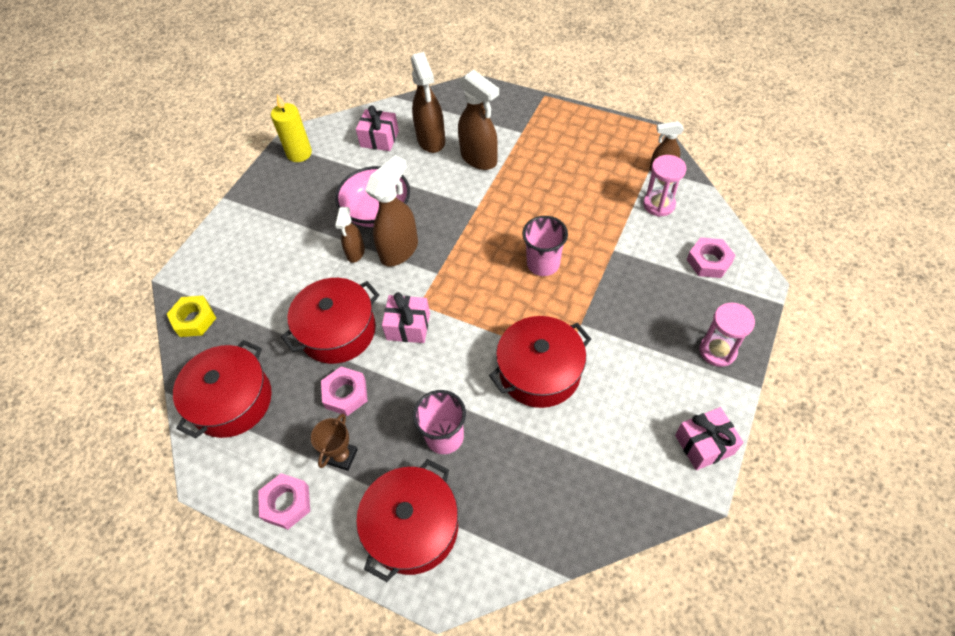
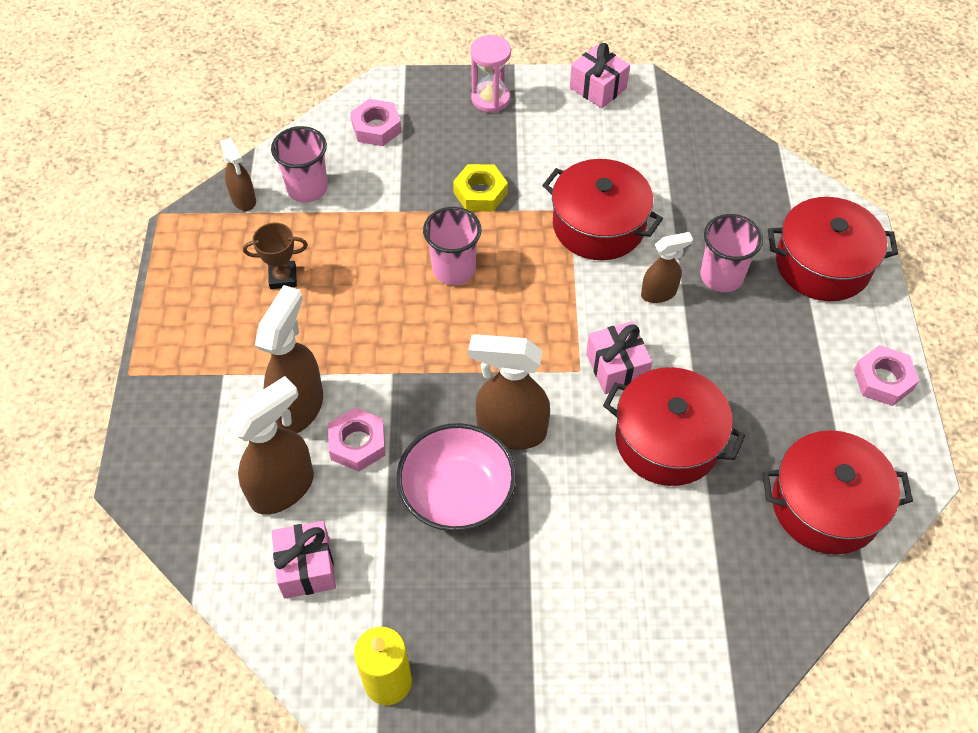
camera: 120 degrees left, 0 degrees up
(194, 319) = (759, 632): yellow nut -> yellow nut (480, 193)
(342, 456) = (804, 355): brown trophy -> brown trophy (283, 277)
(345, 394) = (737, 389): pink nut -> pink nut (357, 443)
(355, 253) = (542, 483): brown spray bottle -> brown spray bottle (659, 293)
(659, 204) = (307, 188): pink hourglass -> pink cup

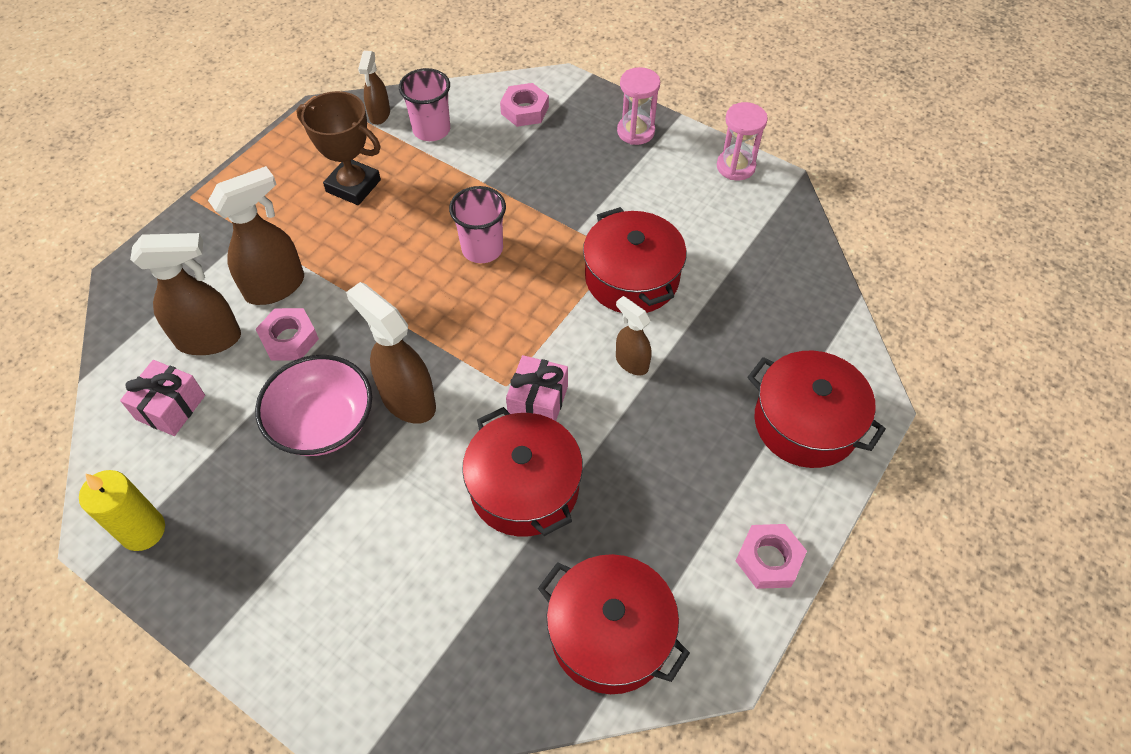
camera: 35 degrees right, 0 degrees up
(283, 277) = (353, 186): brown trophy -> brown trophy, size x1.65
(480, 193) = (558, 201): yellow nut -> none
(598, 88) = (735, 167): pink gift -> pink hourglass
(659, 293) = (631, 362): brown spray bottle -> brown spray bottle turned 150 degrees counterclockwise
(721, 276) = (700, 379): pink cup -> none

